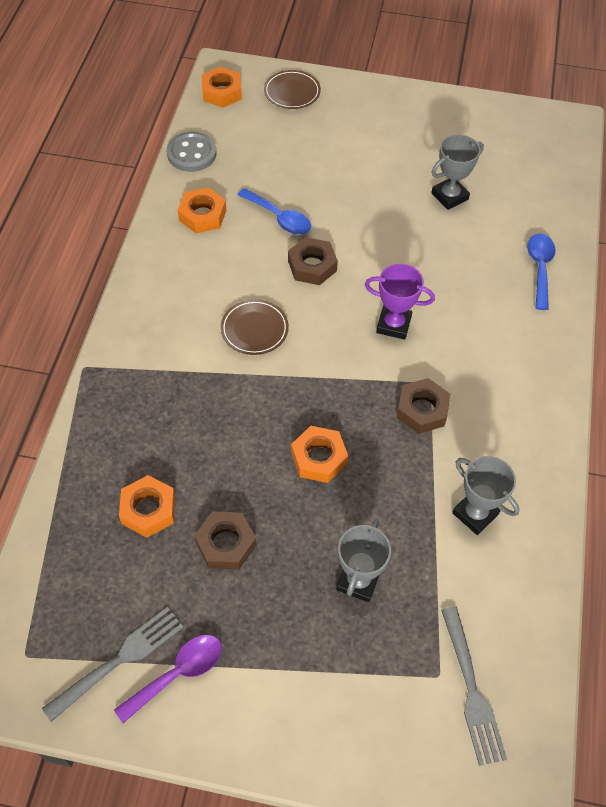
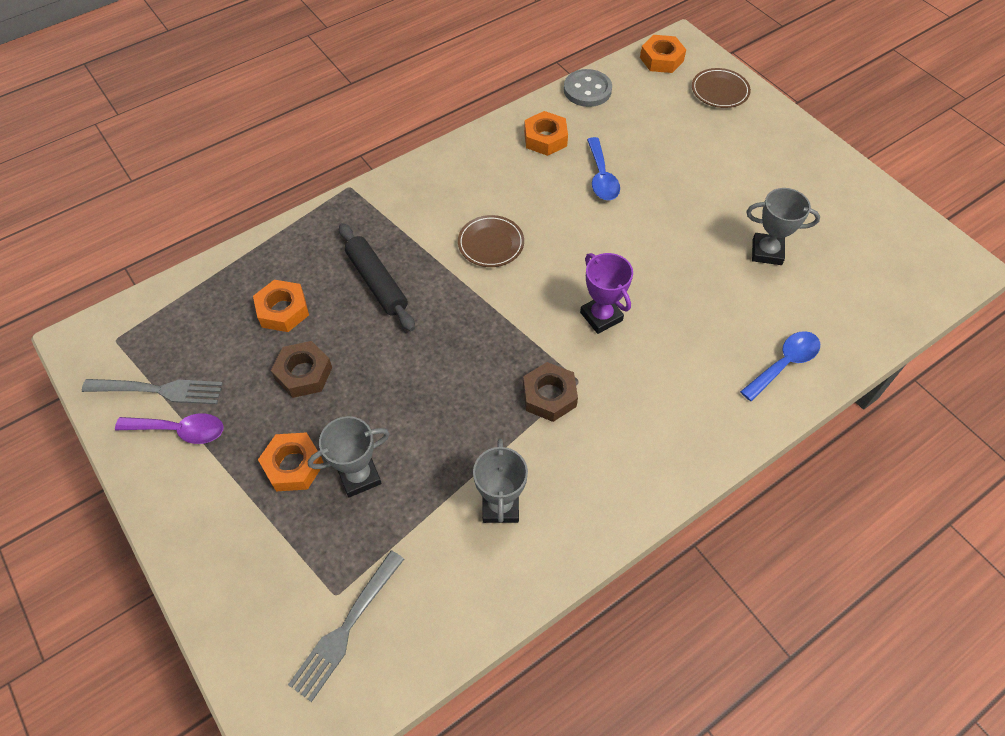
camera: 45 degrees right, 0 degrees up
(200, 427) = (377, 282): none -> black rolling pin
(312, 266) = (586, 228): brown nut -> none
(319, 458) = (431, 368): orange nut -> orange nut (293, 465)

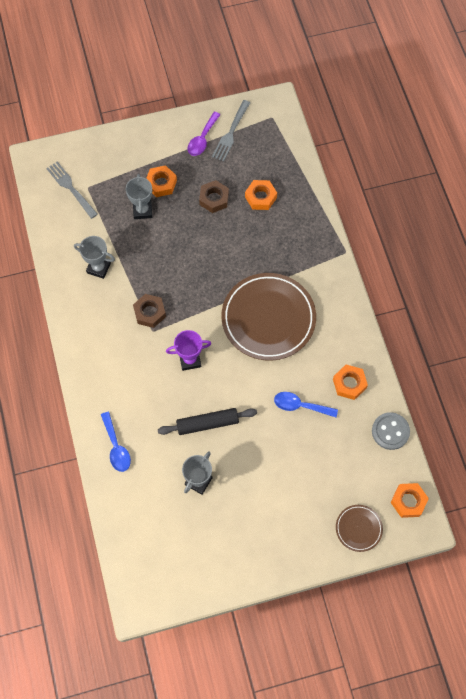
camera: 110 degrees right, 10 degrees up
(377, 282) = (262, 248): black rolling pin -> black rolling pin (207, 423)
(491, 243) = (268, 318): brown plate -> brown plate, size x2.18

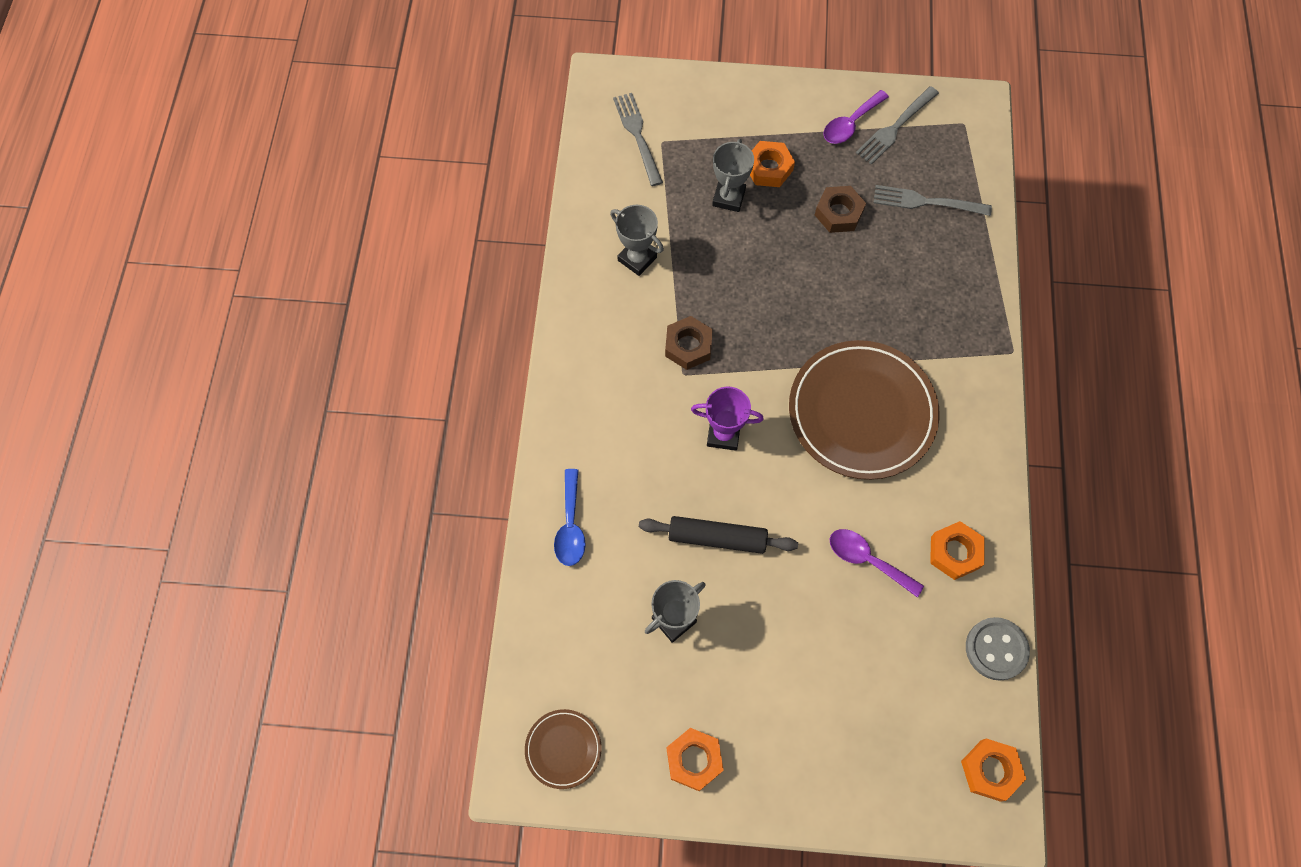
camera: 20 degrees right, 0 degrees up
(260, 197) = (909, 232): orange nut -> orange nut (694, 760)
(265, 175) = (926, 202): none -> grey fork
(300, 406) = (867, 560): blue spoon -> purple spoon
(358, 528) = (896, 784): brown plate -> brown plate (563, 749)

